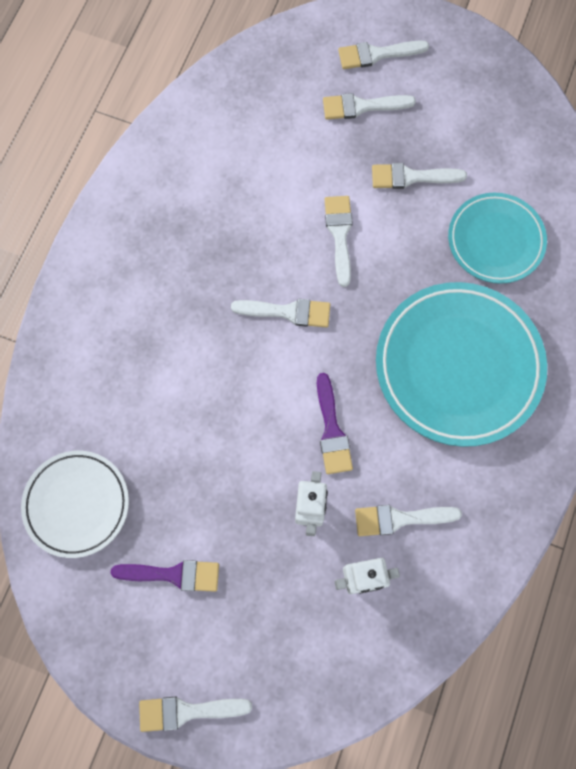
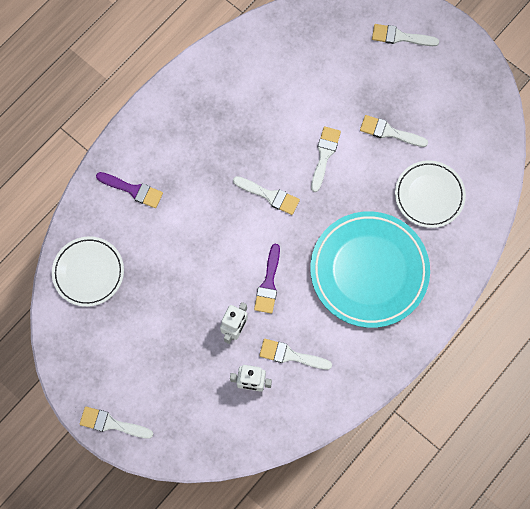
camera: 20 degrees right, 0 degrees up
(173, 574) = (133, 338): purple brush -> purple brush (133, 190)
(362, 106) = (375, 71): white brush -> none
(495, 240) = (429, 195): turquoise plate -> white plate

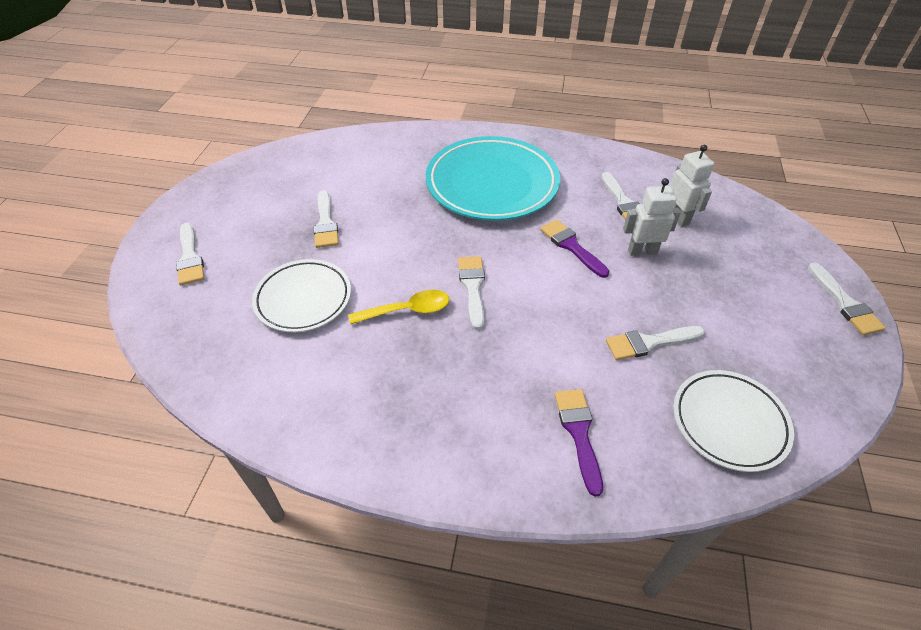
camera: 120 degrees left, 25 degrees down
(268, 283) = (571, 246): purple brush -> purple brush turned 105 degrees counterclockwise
(273, 147) = (407, 310): none -> yellow spoon
(324, 155) = (388, 262): white brush -> white brush (649, 342)
(429, 195) = (381, 174): white plate -> white plate (303, 299)

